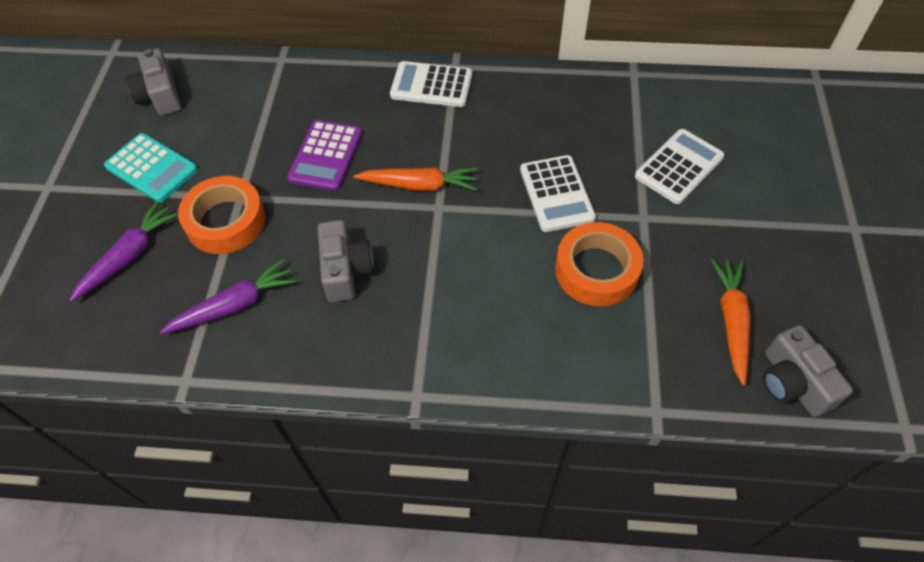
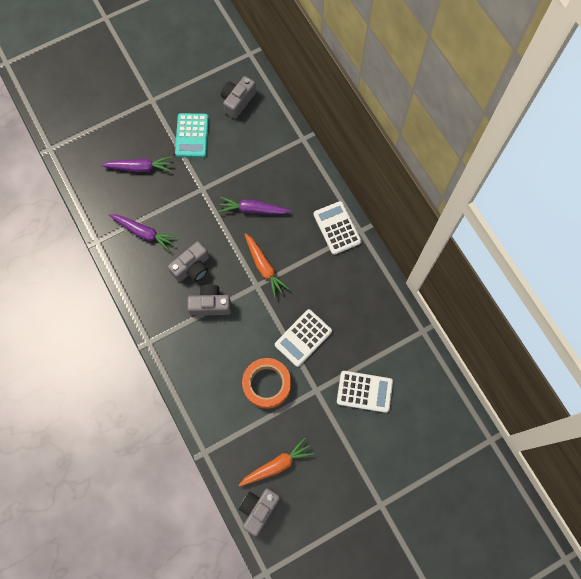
camera: 55 degrees right, 15 degrees up
(226, 221) = (184, 193): orange tape -> none
(326, 156) = (253, 209): purple calculator -> purple carrot
(422, 277) = (210, 304): none -> grey camera

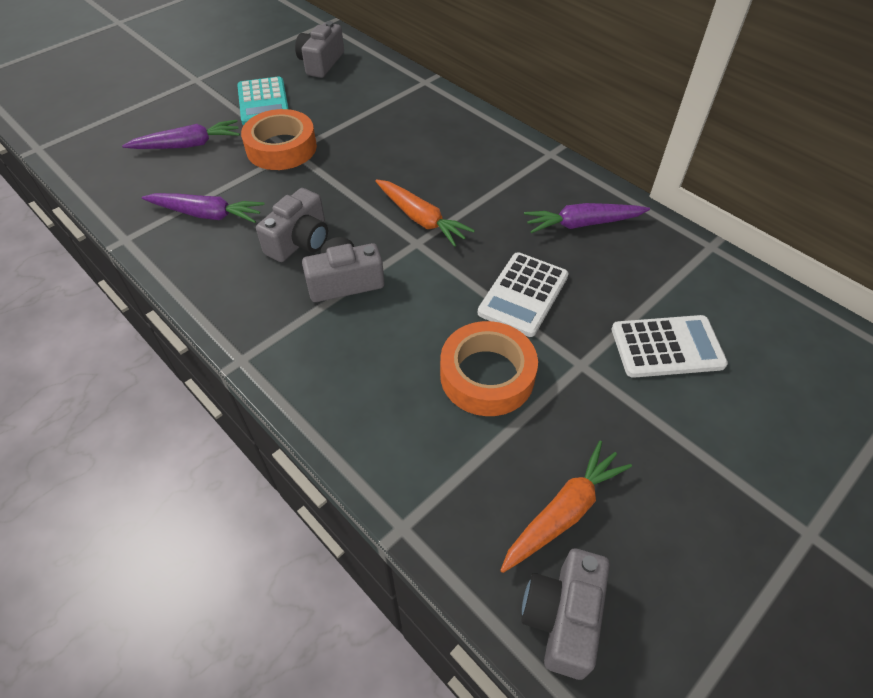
camera: 15 degrees left, 20 degrees down
(196, 184) = (281, 148): none -> orange tape
(253, 209) = (379, 159): purple carrot -> purple carrot (582, 224)
(337, 228) = (514, 156): white calculator -> none

